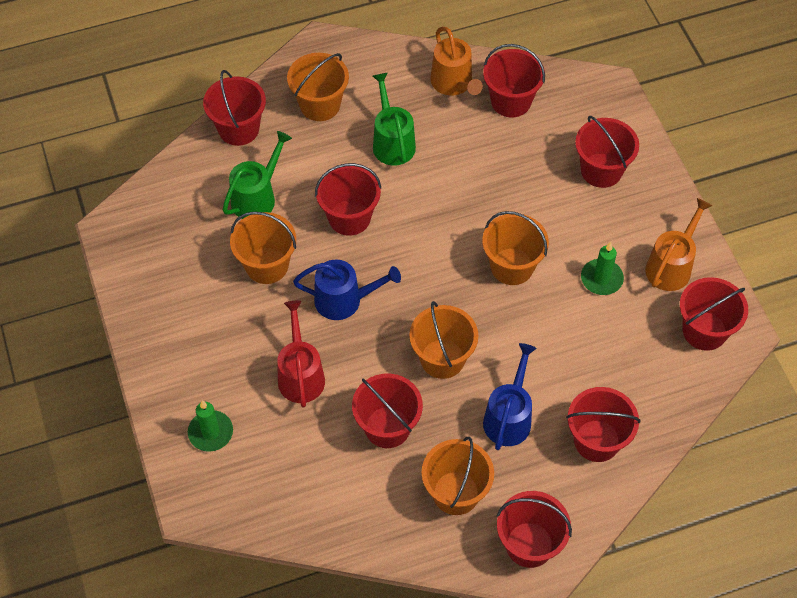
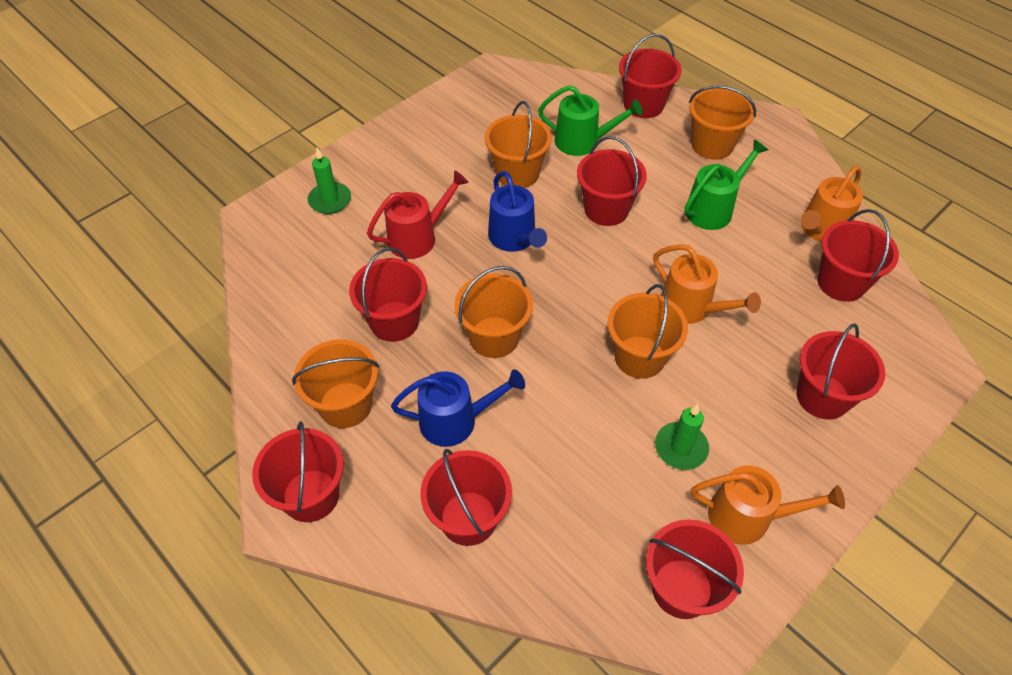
camera: 65 degrees right, 5 degrees down
(483, 209) = (691, 307): none -> orange watering can

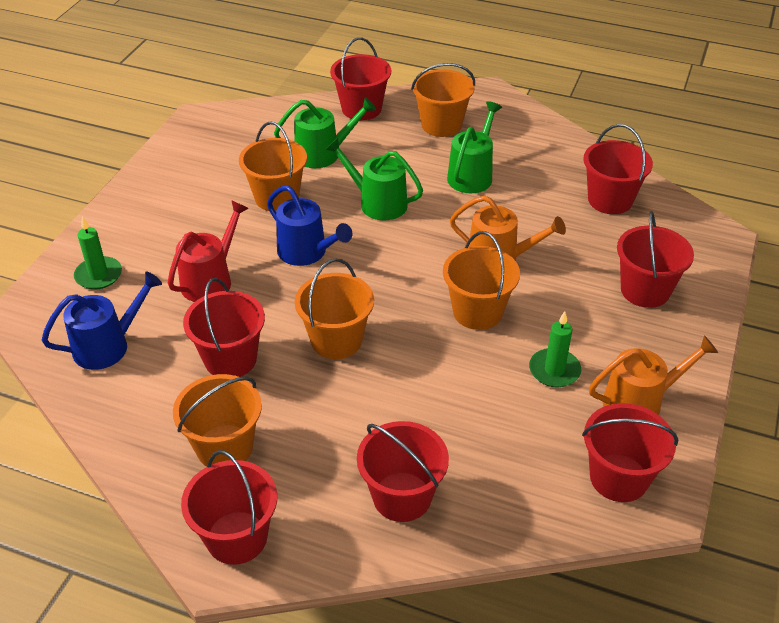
camera: 25 degrees left, 10 degrees down
(455, 420) = (341, 421): blue watering can -> blue watering can (107, 346)
(606, 209) = (378, 203): red bucket -> green watering can
(821, 229) = (570, 164): orange watering can -> none

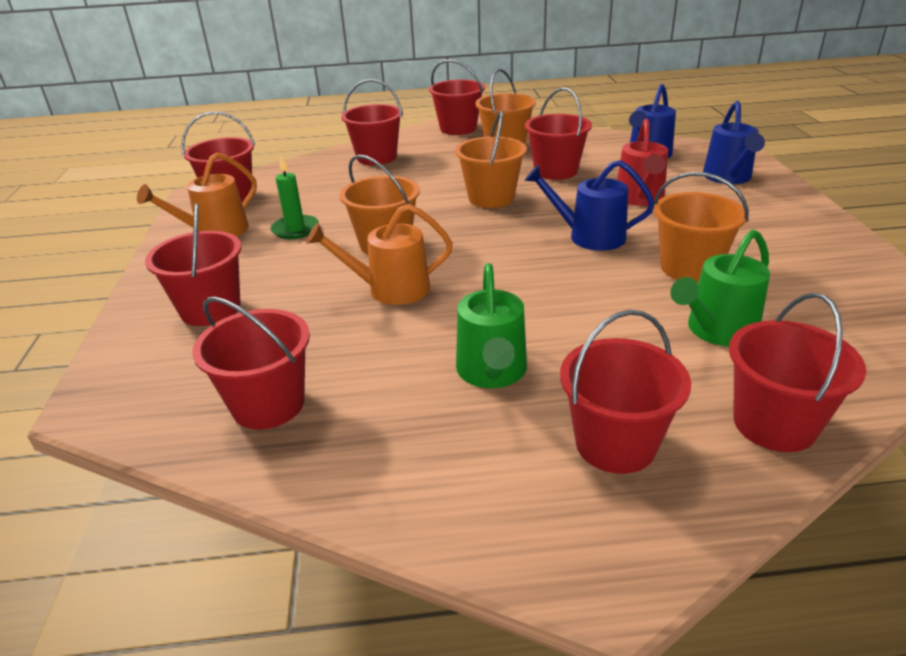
camera: 155 degrees right, 10 degrees down
(98, 275) = (728, 177): green candle -> blue watering can
(378, 203) = (575, 298): green watering can -> none
(441, 125) = (615, 444): orange bucket -> red bucket

